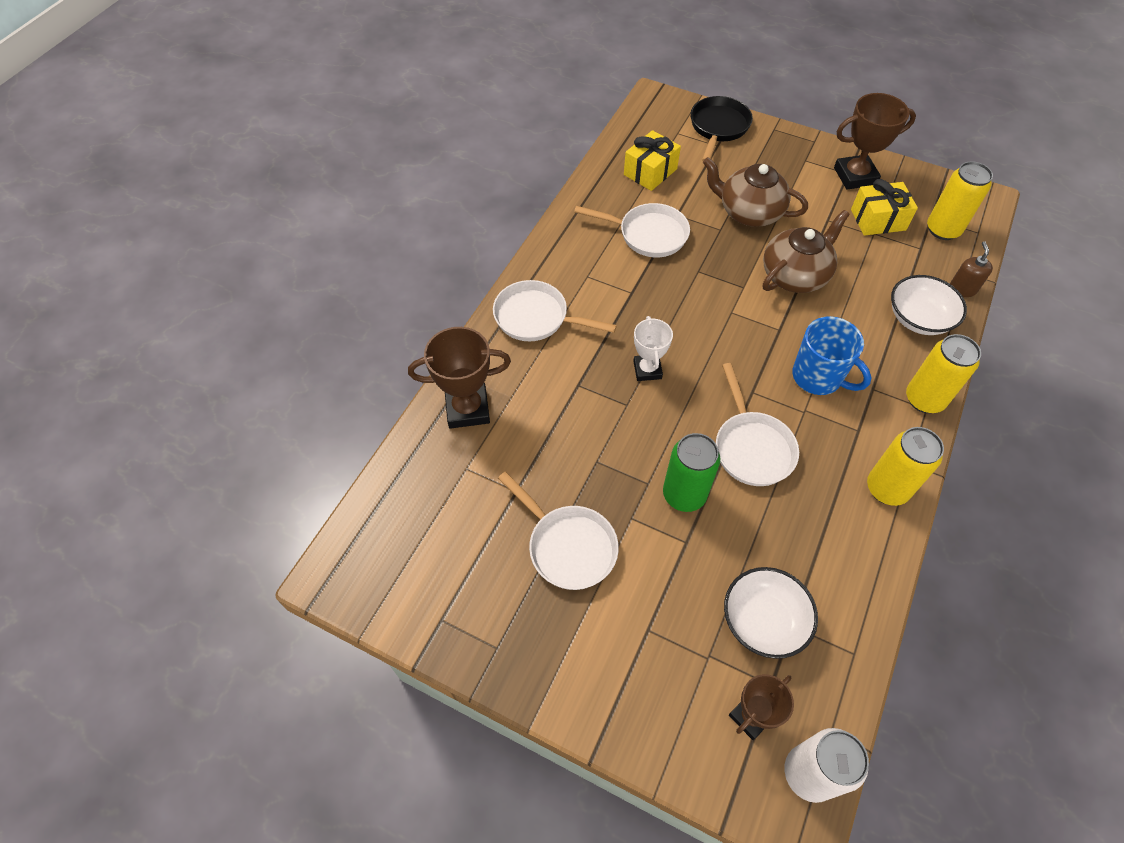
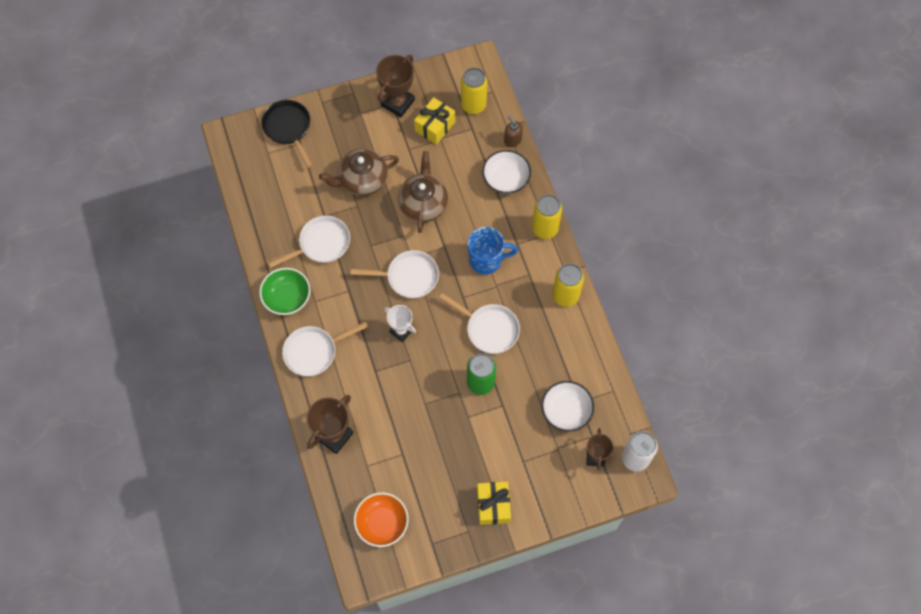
camera: 45 degrees left, 10 degrees up
(414, 542) = (382, 523): none -> orange bowl
(564, 253) = (287, 297): none -> green bowl
(568, 546) = (453, 457): white pan -> white pan (408, 277)
(650, 172) = (280, 197): yellow gift -> yellow gift (493, 505)

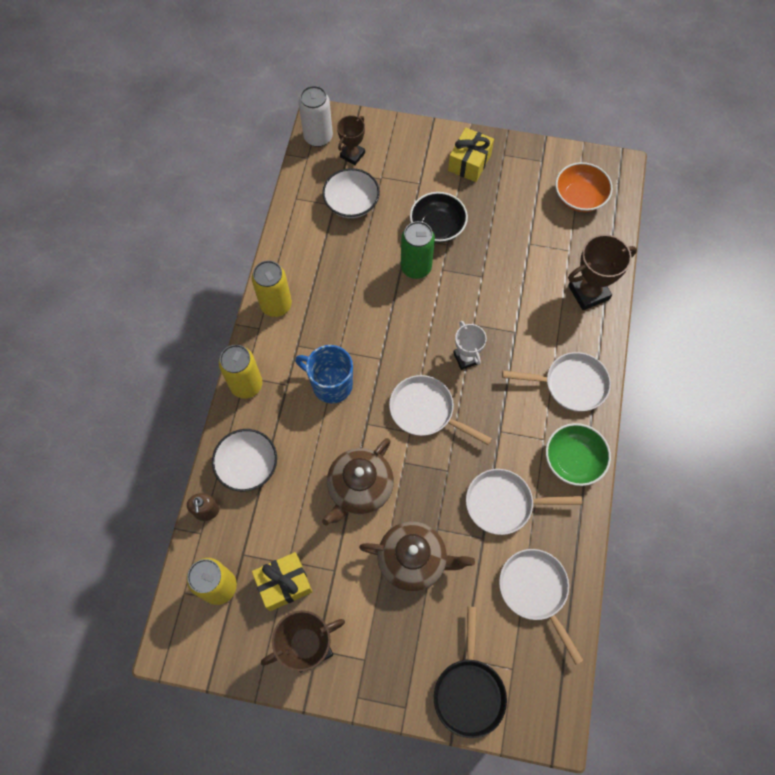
camera: 150 degrees left, 0 degrees up
(484, 428) = (437, 227): none -> black bowl
(489, 329) = (375, 313): white pan -> white pan (535, 591)

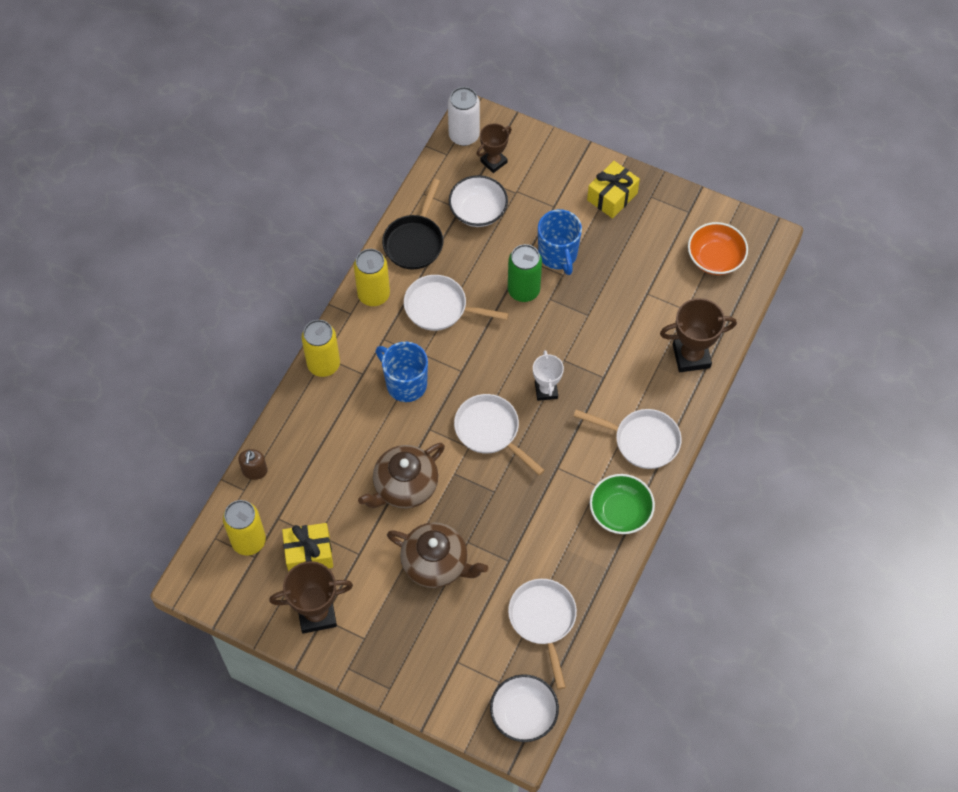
camera: 15 degrees right, 5 degrees down
(248, 465) = (304, 440): white bowl -> white bowl (523, 714)
(437, 227) = (558, 255): black bowl -> blue mug
(469, 691) = (452, 690): black pan -> black pan (414, 242)
(504, 503) = (539, 535): white pan -> white pan (440, 308)

